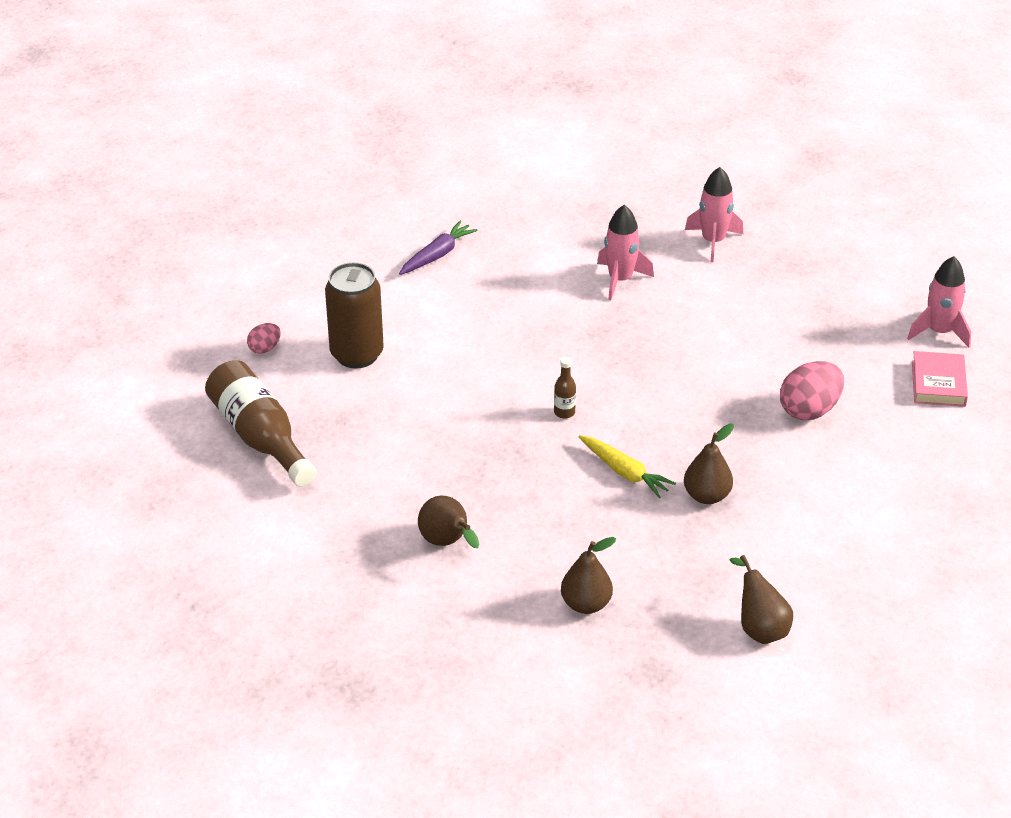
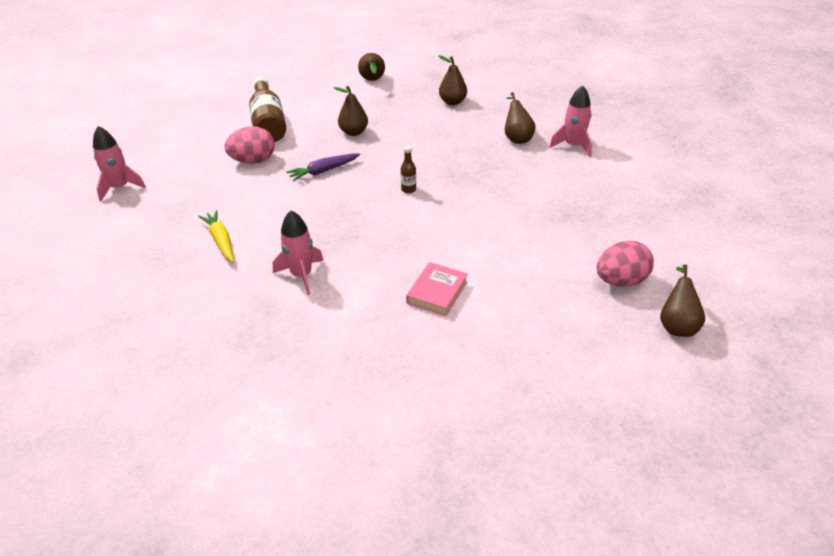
camera: 160 degrees left, 0 degrees up
(203, 315) = (677, 325): none -> brown pear
(260, 437) = (628, 215): brown bottle -> brown bottle (268, 122)
(265, 348) = (620, 281): pink egg -> pink egg, size x1.88
(357, 354) = (544, 260): brown can -> none
(437, 255) = (444, 337): purple carrot -> purple carrot (323, 171)
(624, 472) = (392, 151): yellow carrot -> yellow carrot (221, 240)
(713, 241) = (198, 292): pink rocket -> pink rocket (573, 146)
(938, 383) = (161, 159): pink book -> pink book (437, 292)

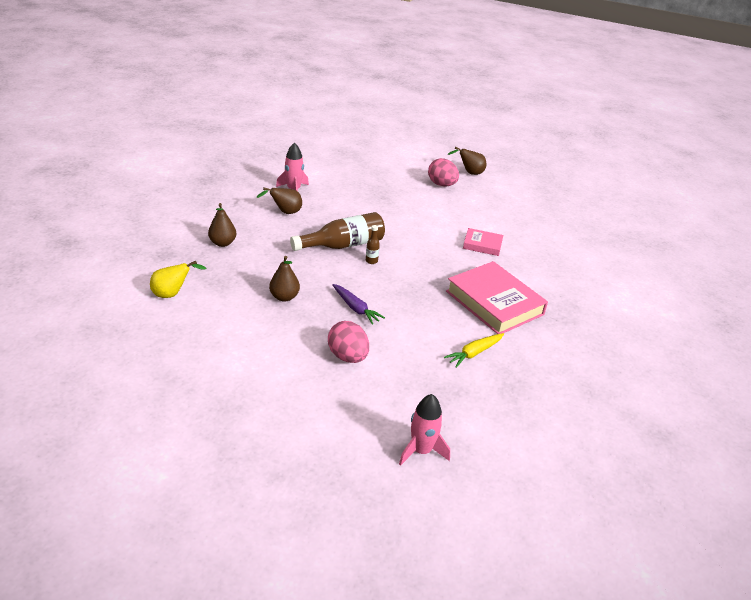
camera: 105 degrees left, 5 degrees down
(268, 122) = (269, 359): brown bottle -> brown bottle (343, 245)
(301, 275) = (494, 303): pink rocket -> pink book
(372, 81) = (172, 294): brown pear -> yellow pear

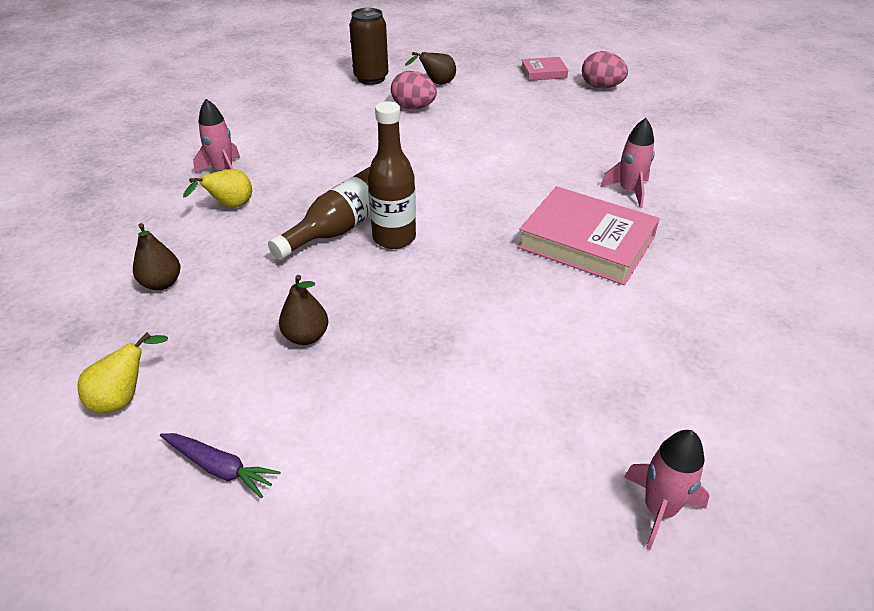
camera: 20 degrees left, 5 degrees up
(285, 212) = (230, 207): brown pear -> yellow pear
(347, 356) = (457, 397): pink egg -> pink egg (601, 87)
(355, 308) = (418, 316): purple carrot -> purple carrot (220, 468)
(371, 261) = (394, 238): brown bottle -> brown bottle, size x2.34
(426, 157) = (371, 78): none -> brown can
(474, 353) = (615, 323): yellow carrot -> none
(482, 245) = (516, 169): pink book -> pink book (543, 72)
(551, 282) = (629, 191): none -> pink rocket

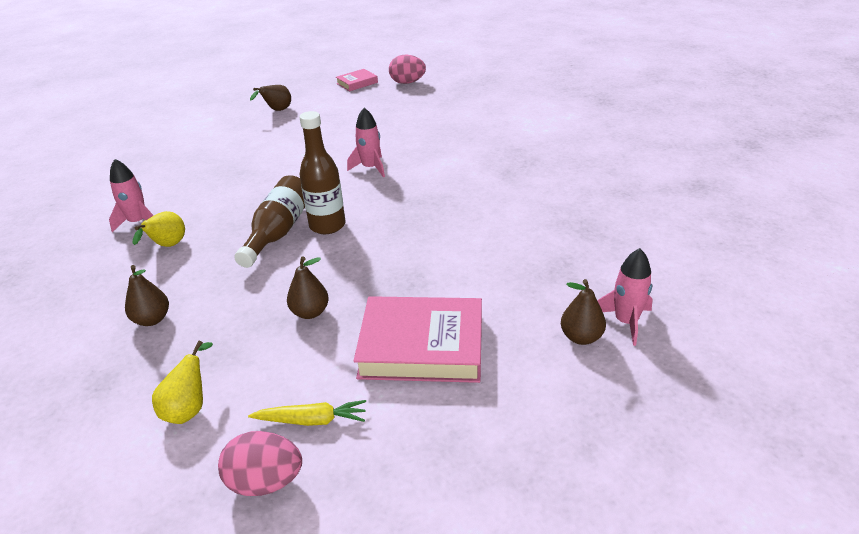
camera: 25 degrees left, 5 degrees down
(220, 468) = (312, 420): purple carrot -> yellow carrot
(371, 78) = (217, 120): brown can -> none
(413, 107) = (271, 132): pink egg -> pink egg (265, 482)
(584, 504) = (581, 337): none -> brown pear
(586, 242) = (470, 185): pink book -> pink book (421, 346)
(629, 191) = (476, 145): pink rocket -> pink rocket (370, 168)

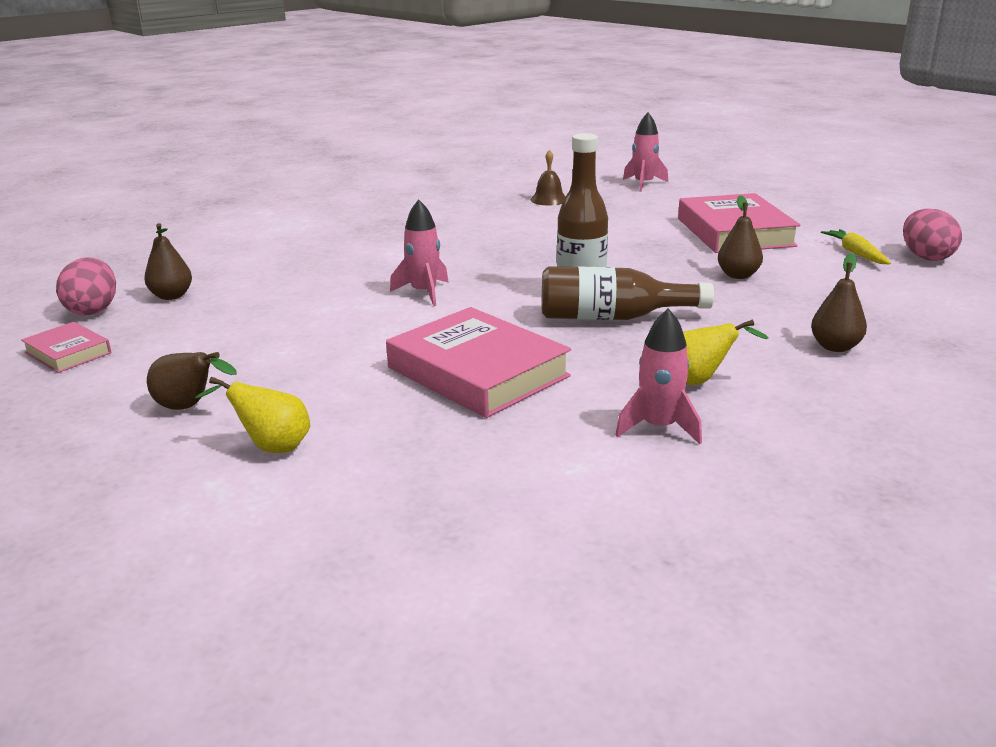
camera: 105 degrees left, 10 degrees down
(189, 408) = (909, 297): yellow pear -> yellow pear (271, 447)
(247, 177) = (478, 372): none -> pink book
(574, 244) = (549, 199): none -> brown bell
(581, 337) = (673, 193): brown pear -> brown pear (171, 296)

